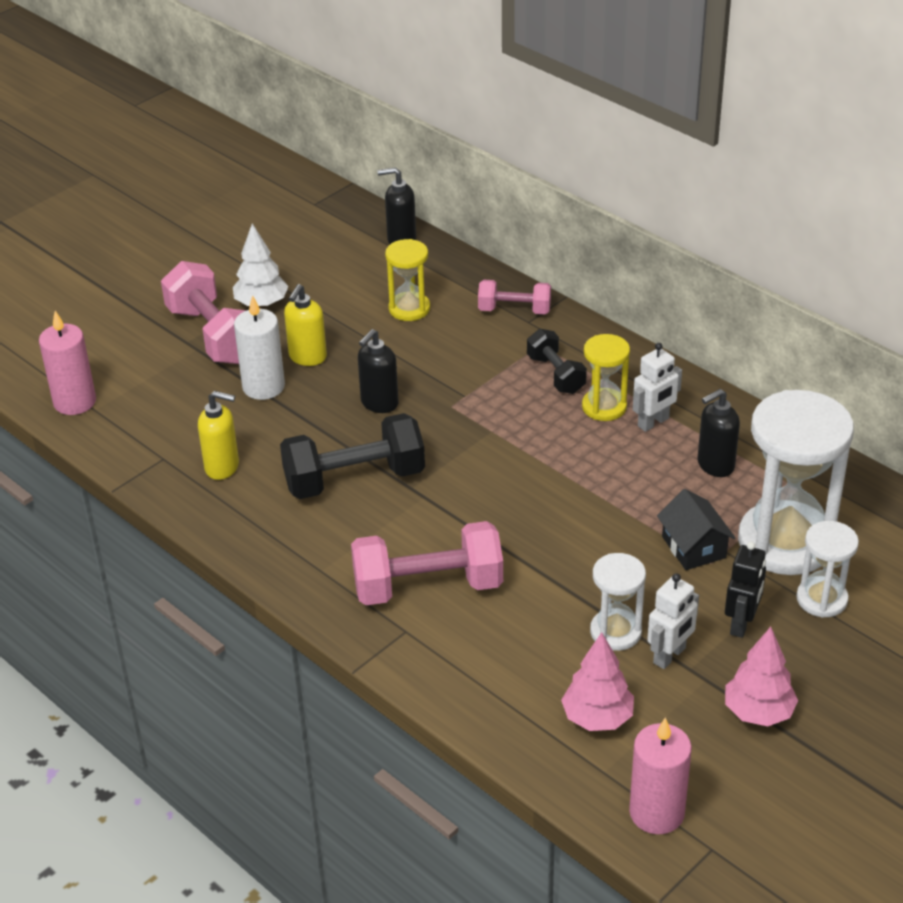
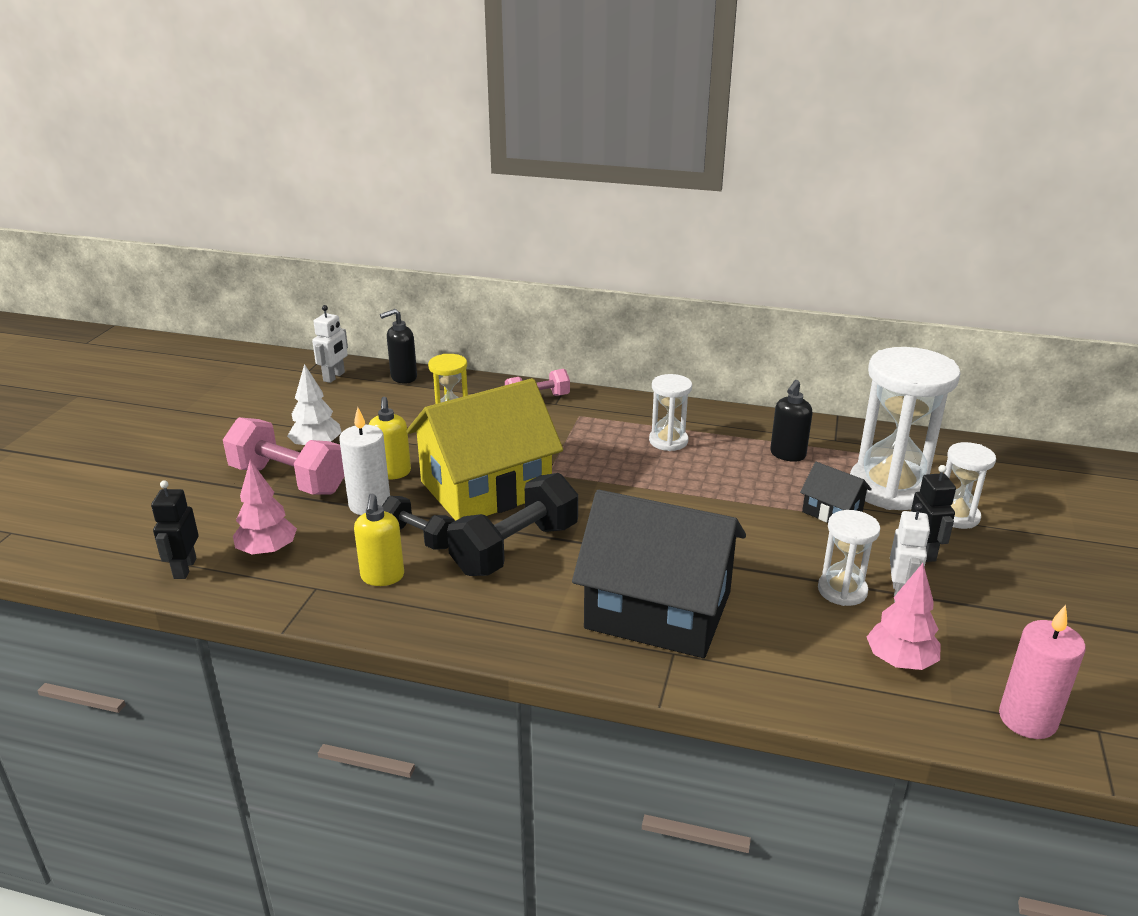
camera: 30 degrees left, 10 degrees down
(75, 402) = (184, 568): pink candle -> black robot
(222, 467) = (382, 577): yellow soap dispenser -> yellow soap dispenser turned 105 degrees clockwise
(379, 403) = (486, 488): black soap dispenser -> yellow house
(428, 587) = (658, 610): pink dumbbell -> black house
(556, 374) = (610, 430): black dumbbell -> black dumbbell (418, 537)
(604, 407) = (668, 441): yellow hourglass -> white hourglass
(653, 422) = (715, 441): white robot -> white robot (334, 377)
(758, 712) = (1007, 610): pink tree -> pink tree (267, 551)

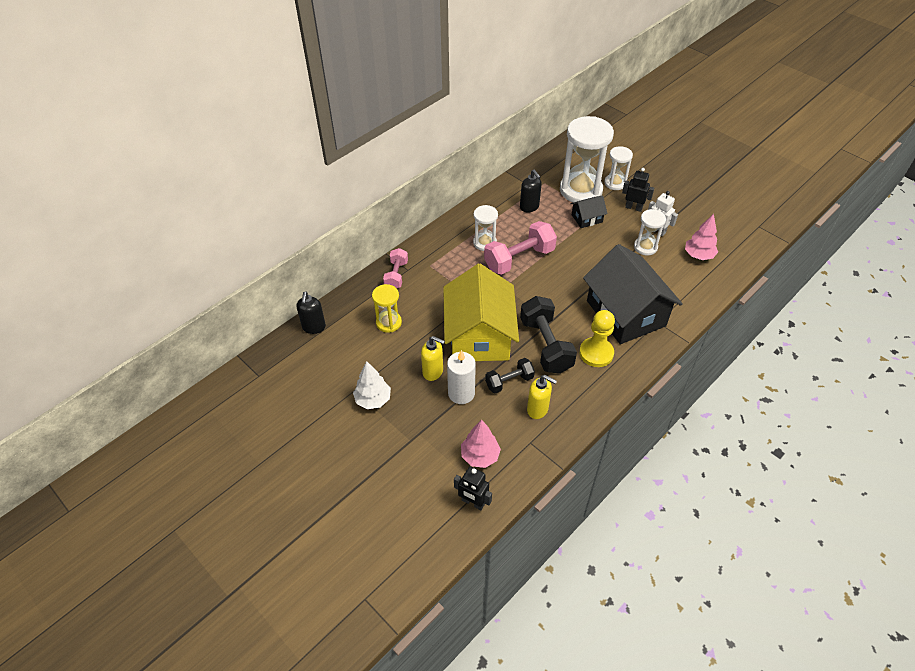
camera: 60 degrees left, 20 degrees up
(289, 479) = (405, 425): pink dumbbell -> pink dumbbell (519, 259)
(334, 377) = (281, 363): white robot -> none
(540, 602) = (596, 353): none -> yellow pawn
(658, 610) = (626, 313): black house -> black house turned 75 degrees counterclockwise
(1027, 719) = (745, 240): pink candle -> none

